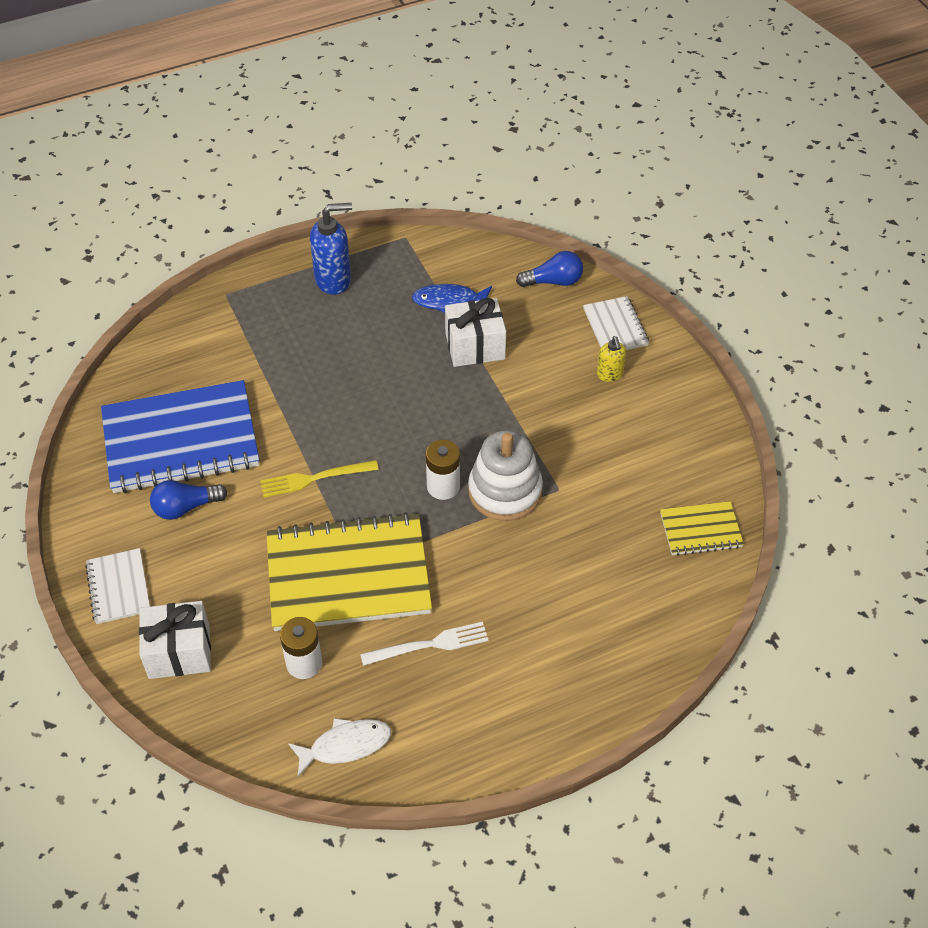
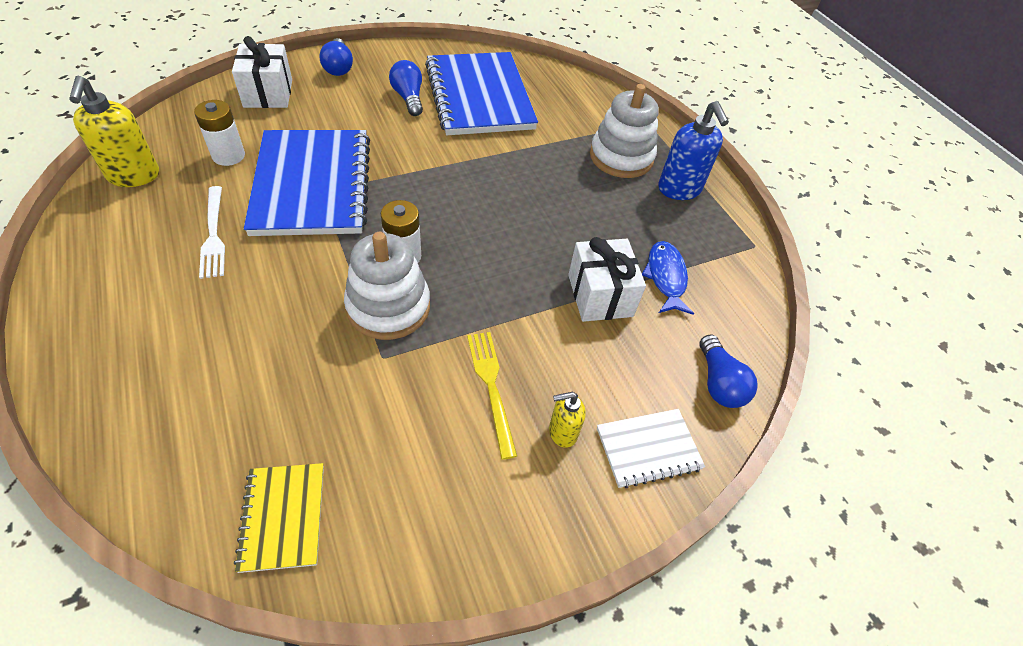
camera: 85 degrees right, 0 degrees up
(119, 587) = (338, 67): white notebook -> blue light bulb
(286, 320) = (621, 157): none -> white stacking toy
(314, 478) = (427, 168): yellow fork -> yellow fork (491, 386)
(345, 745) = (133, 176): white fish -> yellow soap dispenser
(348, 575) = (312, 185): yellow notebook -> blue notebook

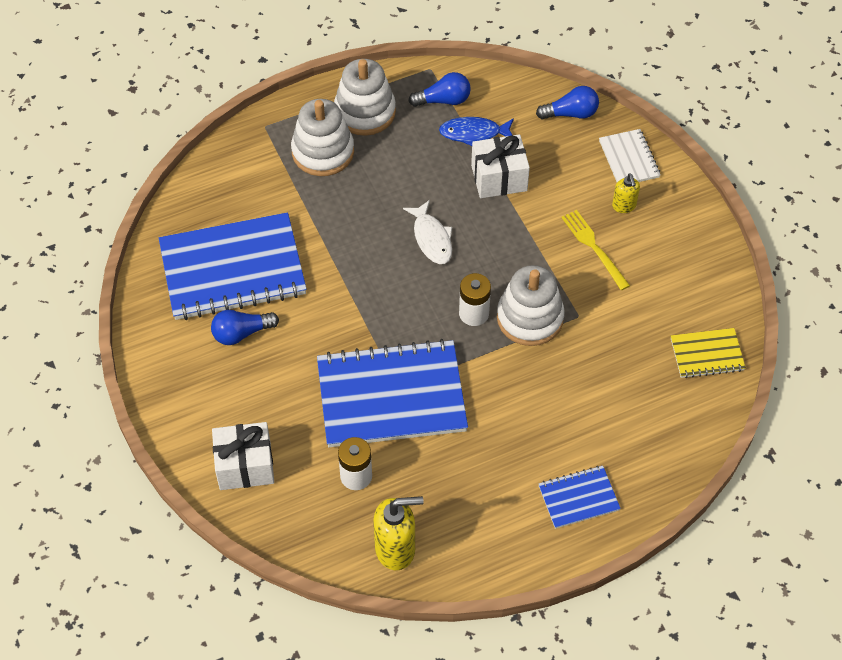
camera: 85 degrees left, 5 degrees up
(115, 330) = (578, 498): none -> blue notebook
(213, 235) = (466, 459): white fork -> none
(338, 67) = (187, 407): blue light bulb -> blue light bulb (443, 100)
(491, 386) = (594, 247): yellow fork -> yellow fork turned 75 degrees clockwise
(510, 229) = (431, 238): none -> white fish
(679, 189) = (365, 112): blue soap dispenser -> white stacking toy

